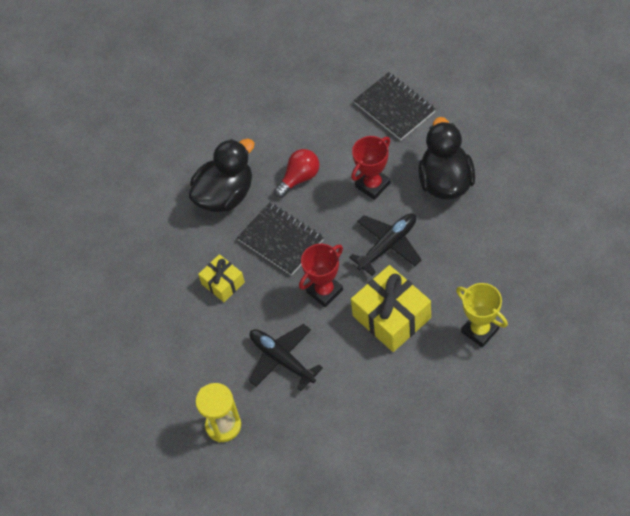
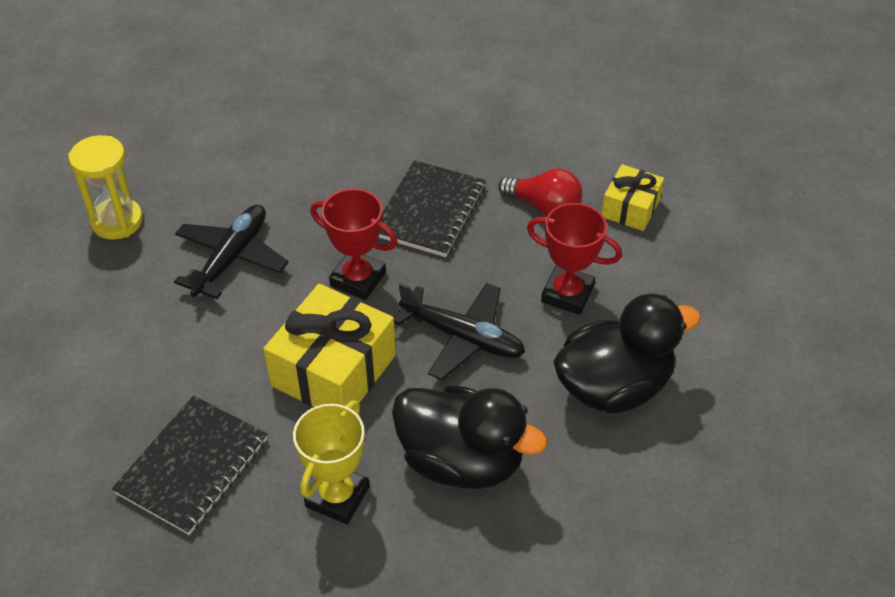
camera: 65 degrees right, 10 degrees down
(223, 283) = (340, 168): yellow gift -> yellow gift (630, 208)
(225, 195) = (484, 137): black duck -> black duck (461, 461)
(394, 107) = (727, 289): black notebook -> black notebook (193, 467)

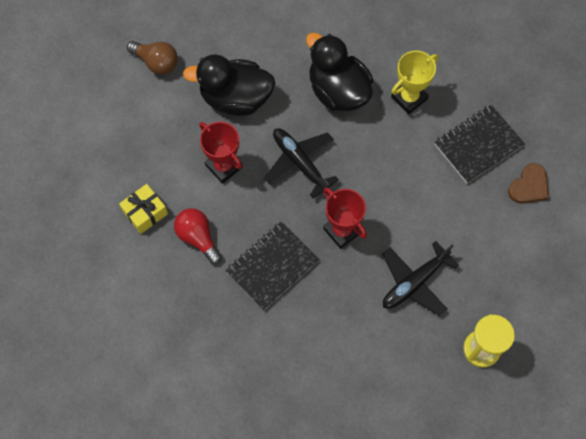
camera: 155 degrees left, 20 degrees up
(91, 436) = (529, 186): none -> brown heart
(333, 370) = (382, 172): yellow gift -> none
(769, 390) = (156, 62): none -> brown light bulb

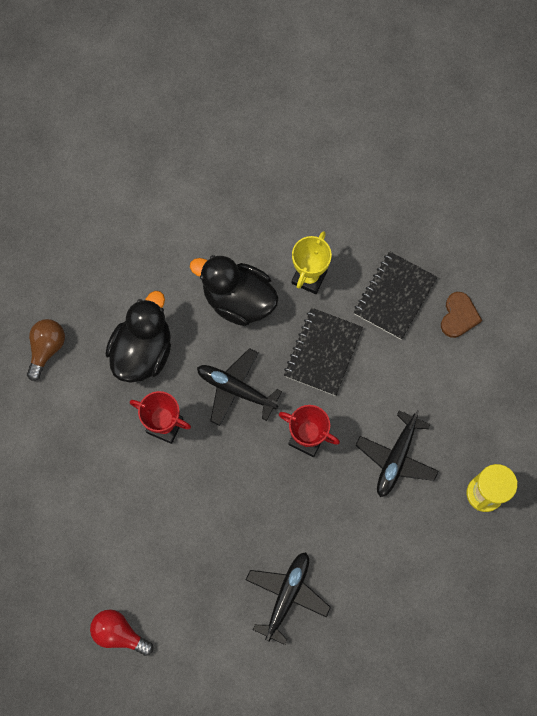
camera: 25 degrees left, 5 degrees up
(145, 212) = (111, 506): yellow gift -> none
(156, 62) = (47, 349): brown light bulb -> brown light bulb turned 75 degrees counterclockwise
(198, 237) = (174, 508): red light bulb -> red light bulb (119, 633)
(235, 98) = (143, 351): black duck -> black duck turned 135 degrees clockwise
(259, 355) = (287, 595): none -> black plane
(272, 266) = (258, 503): black notebook -> black notebook (323, 352)

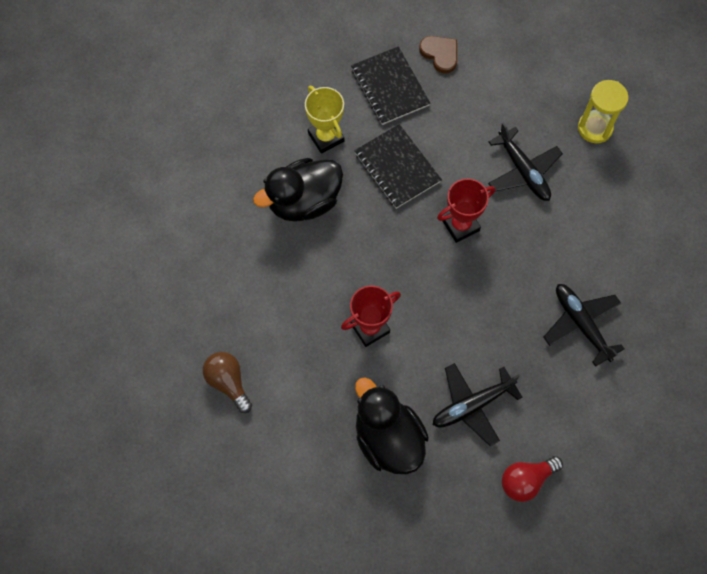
camera: 55 degrees left, 5 degrees down
(143, 351) = (291, 304): black duck -> black duck (388, 438)
(236, 389) = (379, 252): black plane -> black plane (472, 405)

